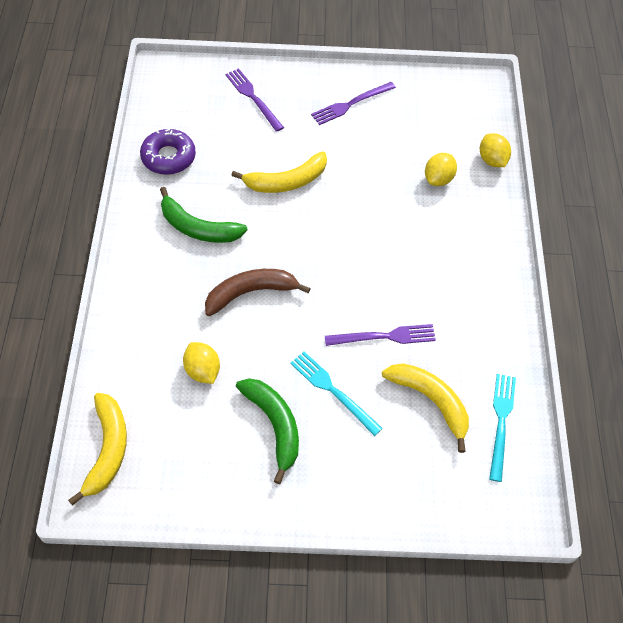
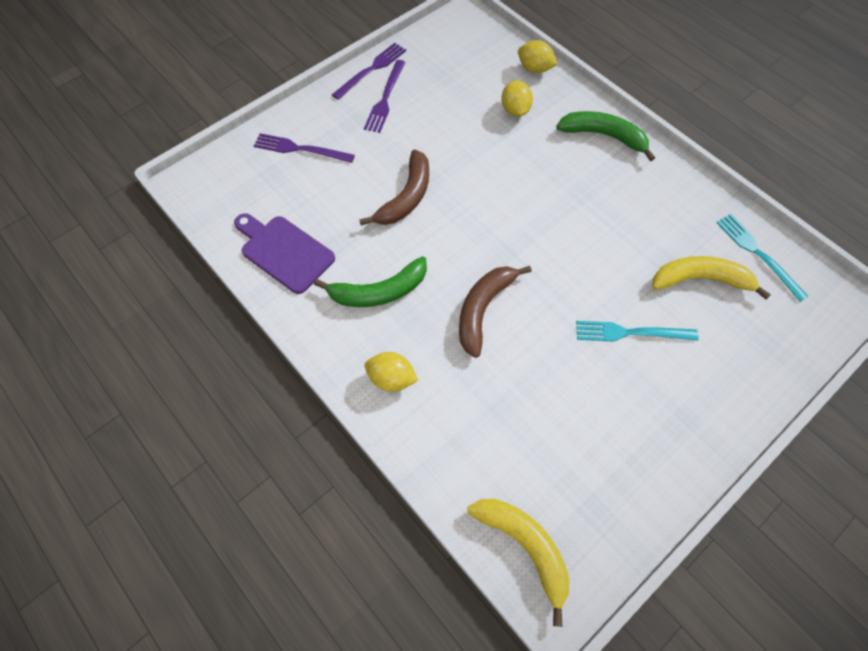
camera: 40 degrees left, 5 degrees up
(168, 157) = (284, 252): purple donut -> purple cutting board
(202, 371) = (520, 406): yellow lemon -> yellow lemon (391, 379)
(274, 426) = (623, 399): green banana -> green banana (604, 136)
(286, 181) = (406, 197): yellow banana -> brown banana
(384, 337) = (616, 259): purple fork -> purple fork (371, 70)

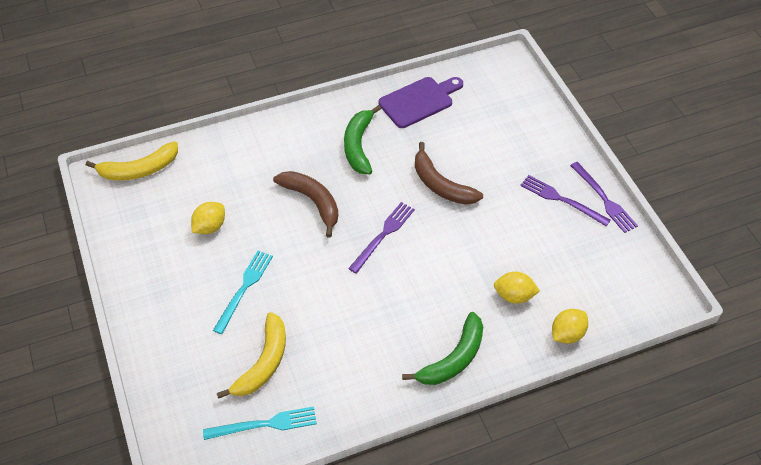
camera: 110 degrees right, 10 degrees down
(300, 149) = (520, 130): purple fork -> purple fork (383, 235)
(391, 379) = (286, 135): yellow lemon -> yellow lemon (210, 227)

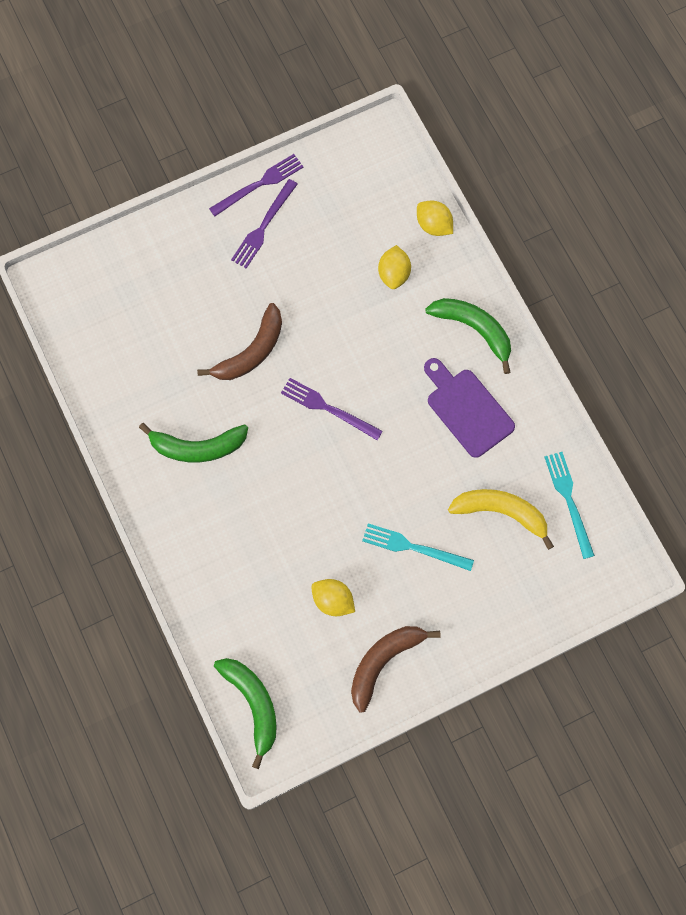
camera: 95 degrees left, 20 degrees up
(139, 170) = (253, 704): yellow banana -> green banana
(313, 202) = (287, 489): brown banana -> brown banana (383, 662)
(419, 101) = (120, 383): purple cutting board -> purple cutting board (467, 409)

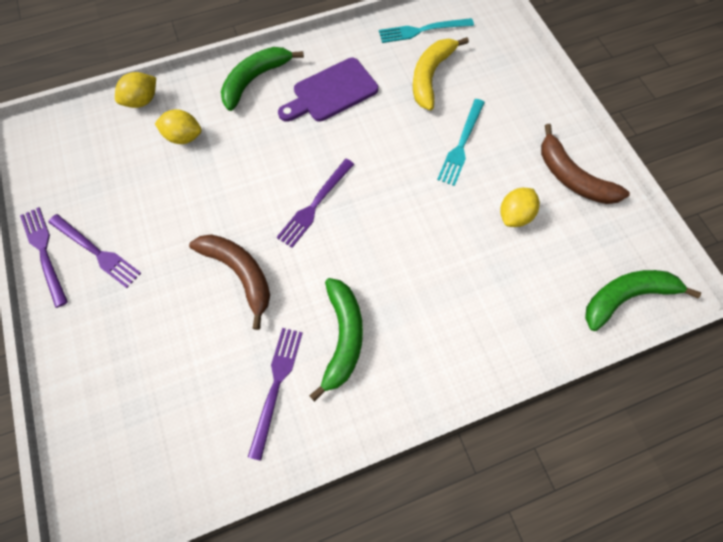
camera: 85 degrees left, 5 degrees down
(152, 397) = (276, 386): none -> purple fork

